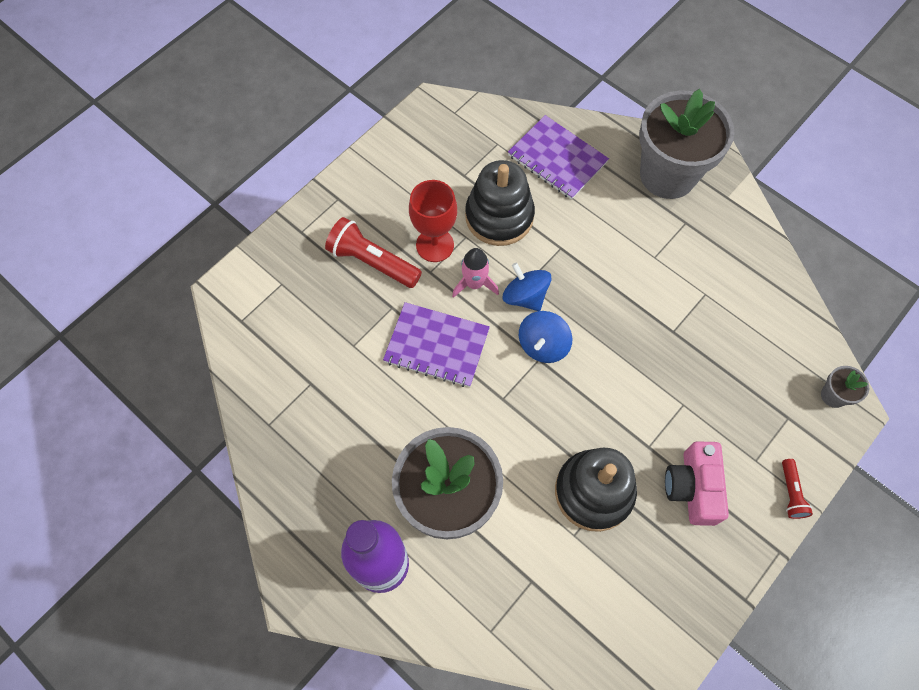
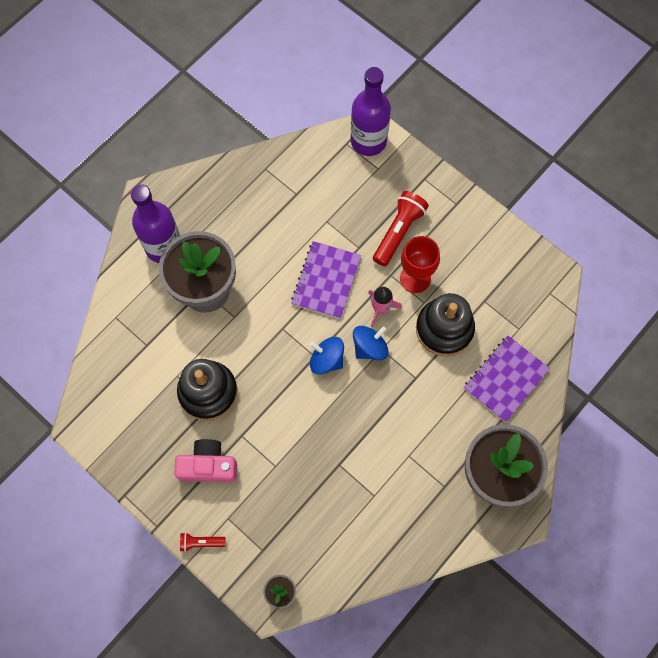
camera: 90 degrees right, 5 degrees up
(240, 294) = (368, 141): none -> purple bottle

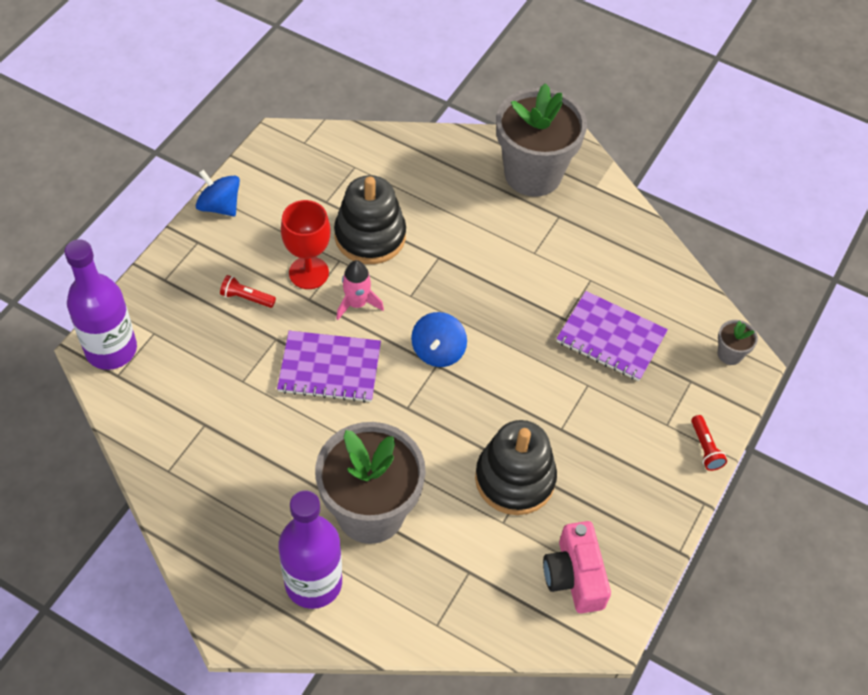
camera: 105 degrees left, 15 degrees down
(208, 466) = (610, 459): pink camera -> pink camera (574, 576)
(369, 347) = (411, 308): blue spinning top -> blue spinning top (220, 206)
(398, 232) = (246, 298): red flashlight -> red flashlight, size x0.54
(505, 379) = (419, 173): purple notebook -> purple notebook (611, 338)

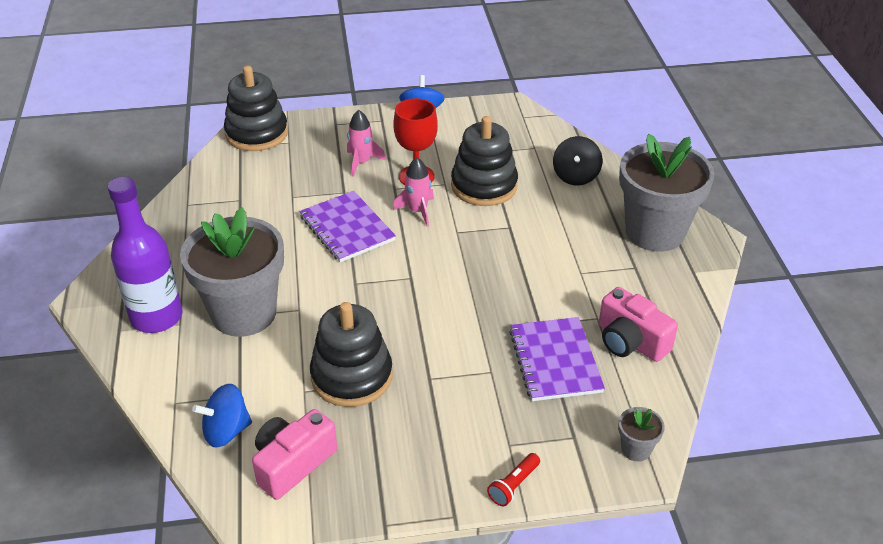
camera: 55 degrees right, 15 degrees down
(111, 350) = (257, 133): purple bottle -> black stacking toy
(246, 298) = (362, 162): red flashlight -> pink rocket
(419, 169) = (575, 176): none -> black spinning top
(438, 351) = (424, 272): blue spinning top -> blue spinning top (226, 431)
(631, 279) = (630, 341): none -> pink camera

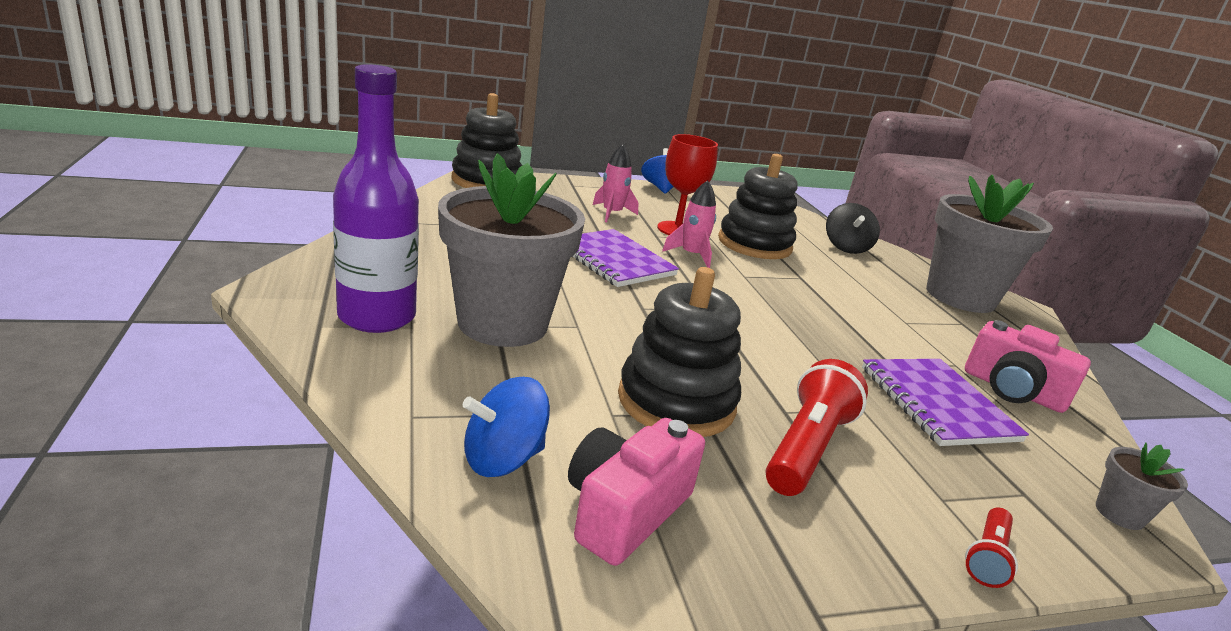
camera: 10 degrees left, 15 degrees down
(431, 409) = (807, 448): none -> red flashlight

